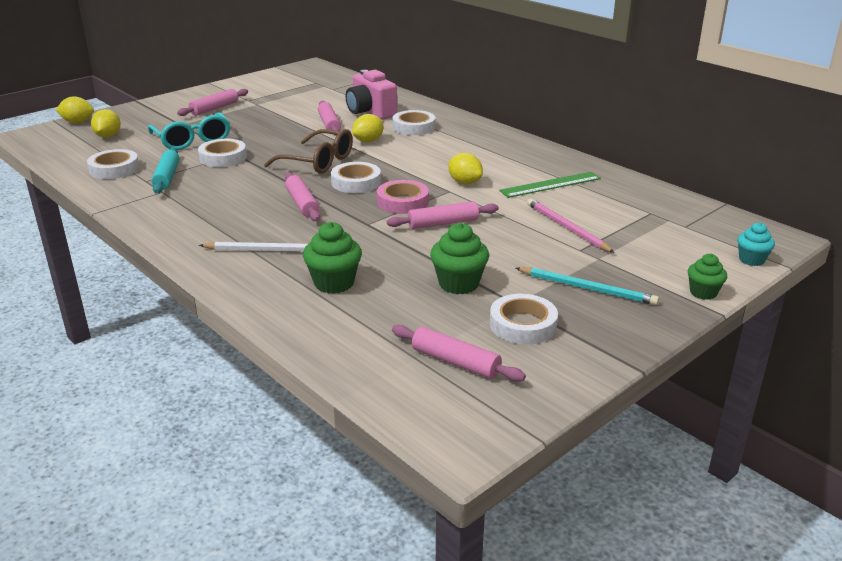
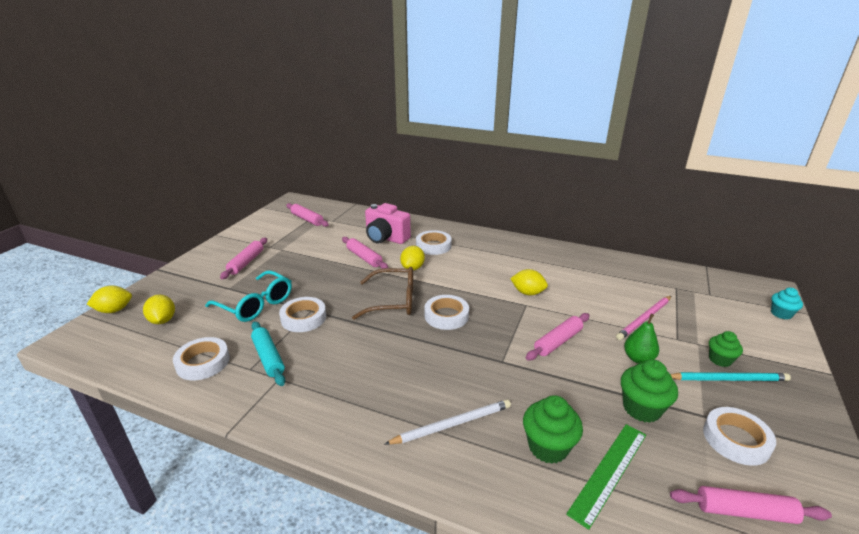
camera: 25 degrees left, 0 degrees up
(302, 204) = (426, 354): pink rolling pin -> pink rolling pin (307, 219)
(402, 202) = (504, 327): pink tape -> none
(510, 253) = (638, 358): none -> green pear
(550, 185) = (587, 279): green ruler -> green ruler (609, 472)
(566, 228) = (644, 319): pink pencil -> pink pencil turned 75 degrees counterclockwise
(703, 292) = (795, 356): green cupcake -> green cupcake (720, 360)

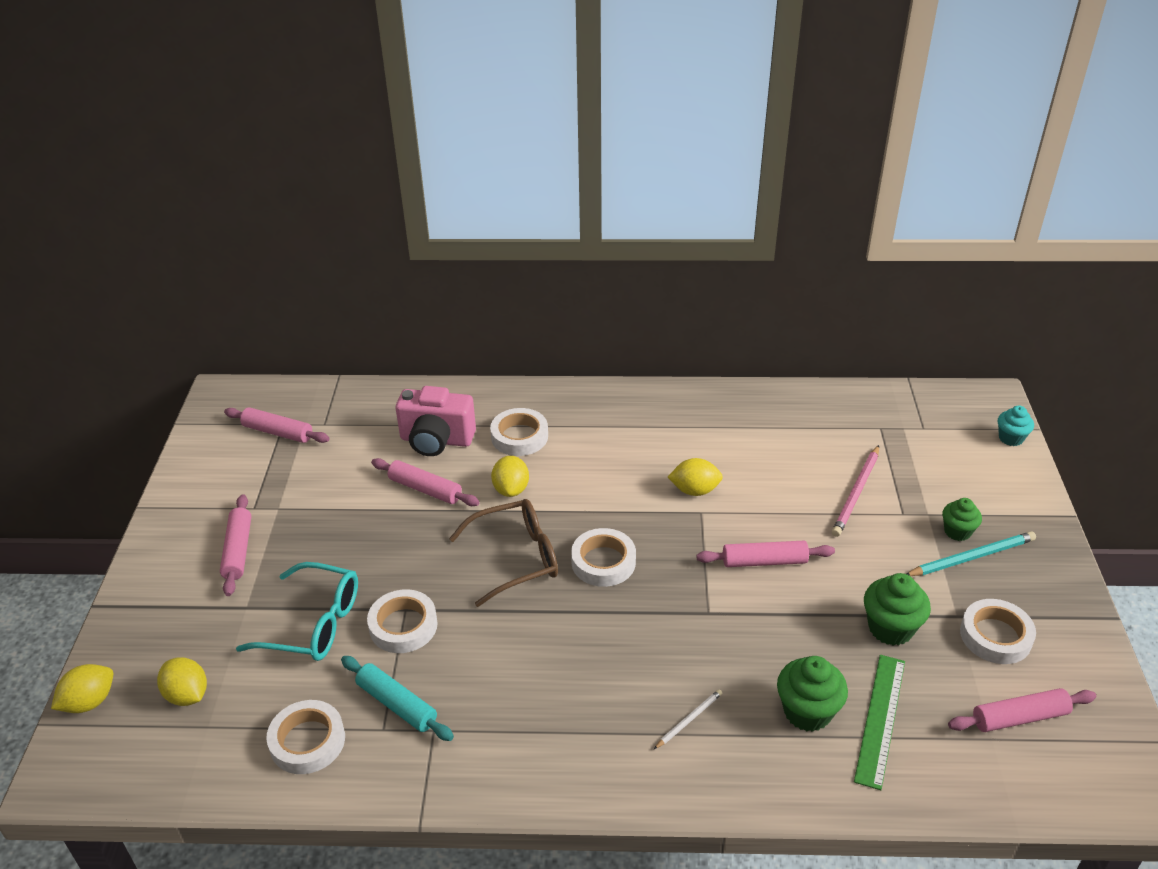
camera: 20 degrees left, 10 degrees up
(452, 424) = (689, 720): white pencil -> white pencil, size x0.57
(558, 342) = (764, 561): pink rolling pin -> pink rolling pin turned 60 degrees clockwise
(638, 358) = (867, 558): green pear -> none

